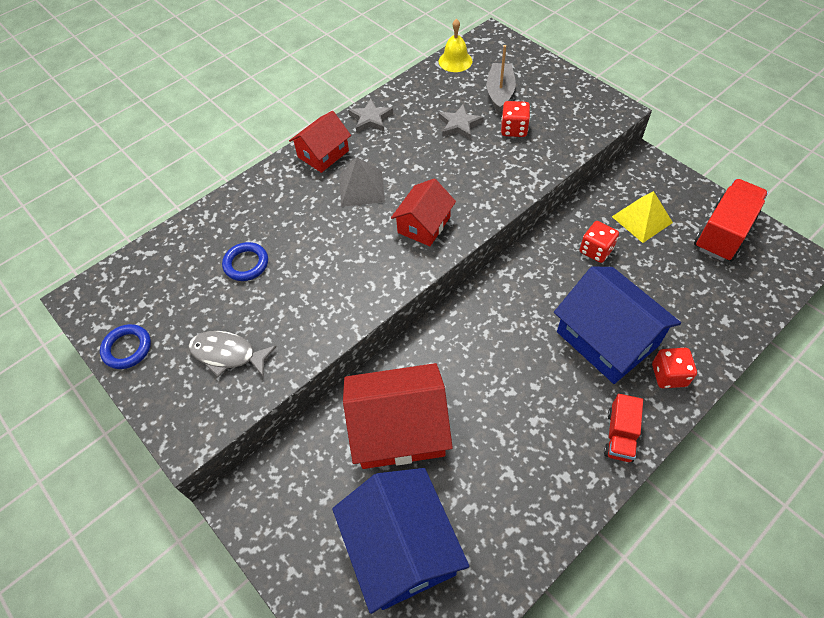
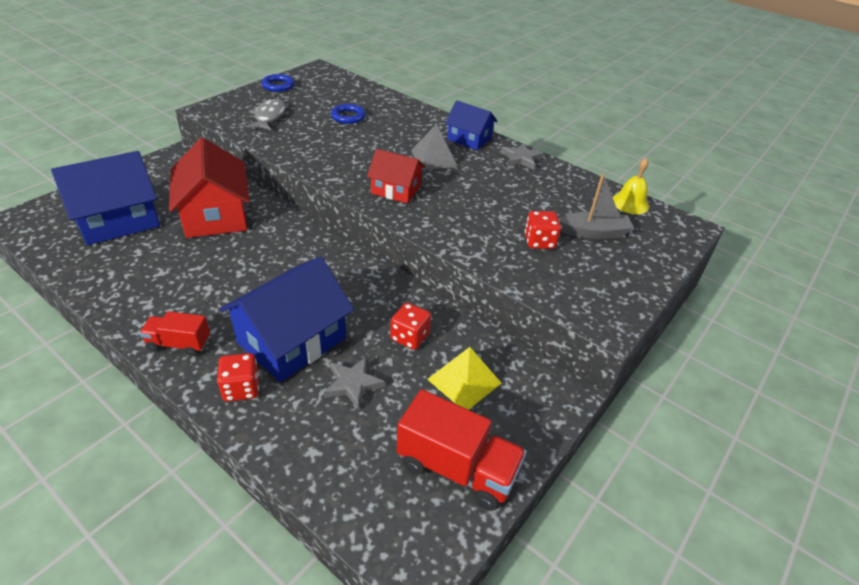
camera: 75 degrees right, 15 degrees down
(323, 154) = (469, 139): red house -> blue house
(459, 125) = (532, 207): grey star -> grey star (353, 384)

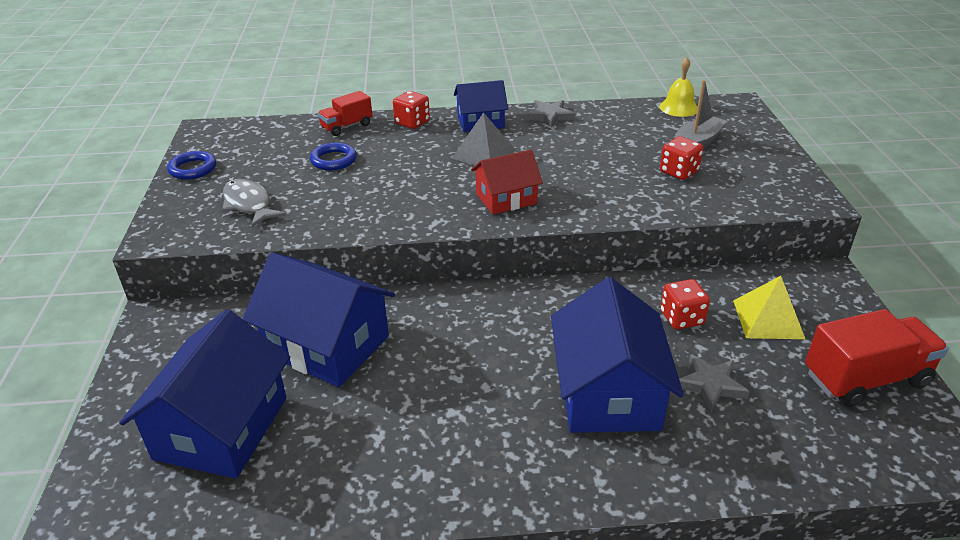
camera: 40 degrees left, 5 degrees down
(179, 344) = (524, 478): red truck -> red truck (347, 126)
(215, 215) = (327, 345): red house -> blue house
(241, 388) = (643, 462): red dice -> red dice (412, 122)

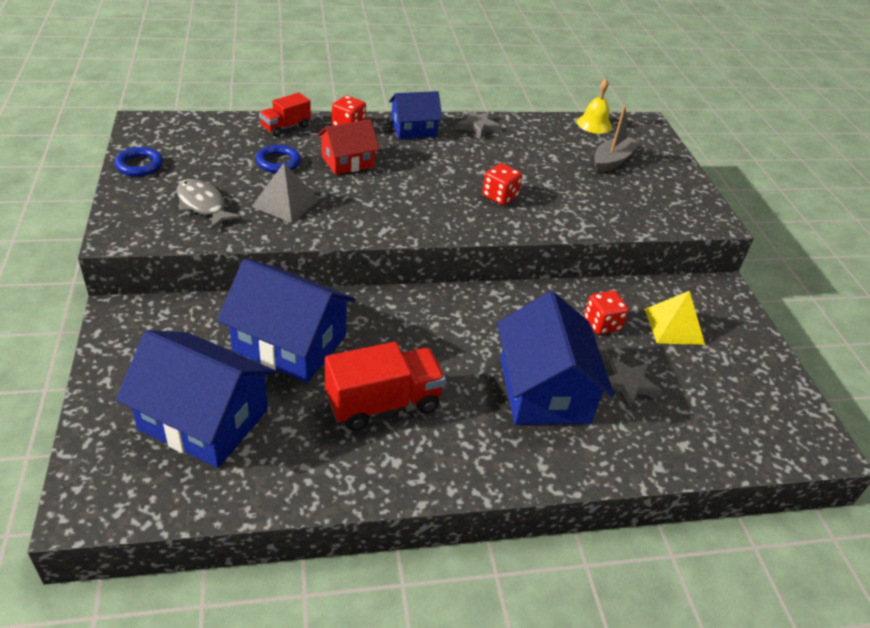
camera: 10 degrees left, 5 degrees up
(221, 428) = (204, 419): blue house -> blue house turned 75 degrees counterclockwise
(483, 154) = (420, 163): grey pyramid -> grey pyramid (285, 203)
(506, 198) = (446, 209): red house -> red house (348, 161)
(679, 172) = (598, 189): red dice -> red dice (499, 196)
(865, 379) = (753, 380): red truck -> red truck (383, 403)

